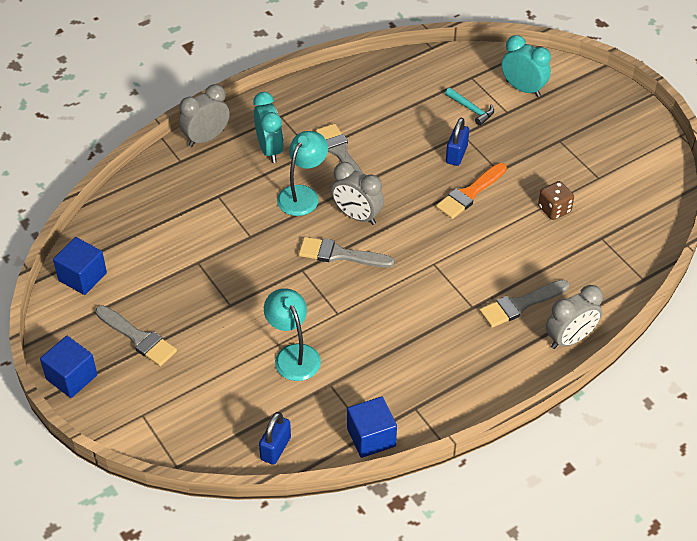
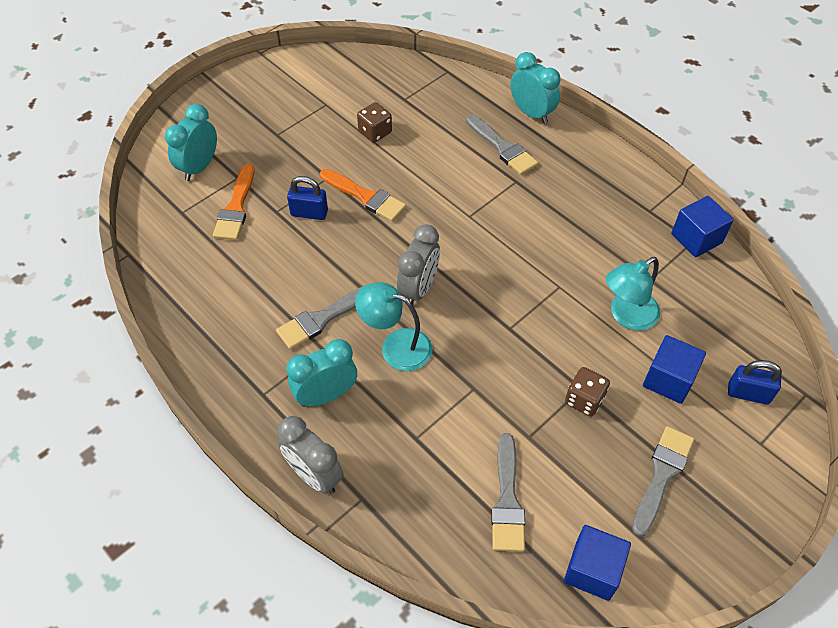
camera: 100 degrees left, 5 degrees up
(71, 377) = (746, 536): blue cube -> blue cube (668, 380)
(219, 304) = (584, 400): none -> brown dice
(275, 448) = (744, 311): blue padlock -> blue padlock (748, 393)
(340, 255) = (479, 296): grey brush -> grey brush (507, 499)
(471, 109) = (236, 207): turquoise hammer -> orange brush
(569, 339) = (531, 113): grey clock -> turquoise clock

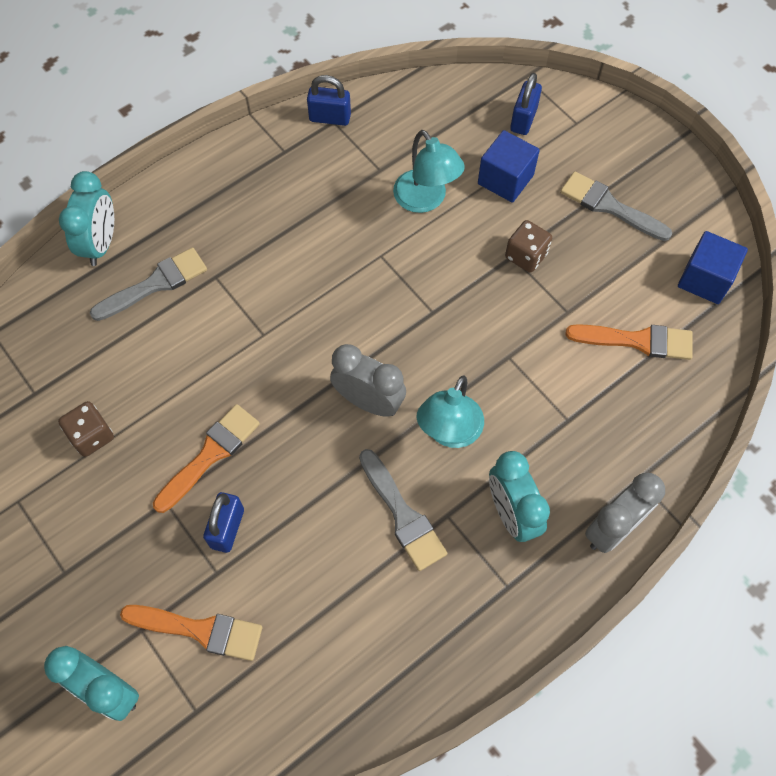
camera: 85 degrees left, 10 degrees up
(507, 499) = (637, 341): grey brush -> orange brush
(531, 113) = (101, 244): turquoise clock -> turquoise clock turned 135 degrees clockwise
(696, 238) = (330, 118): blue cube -> blue padlock

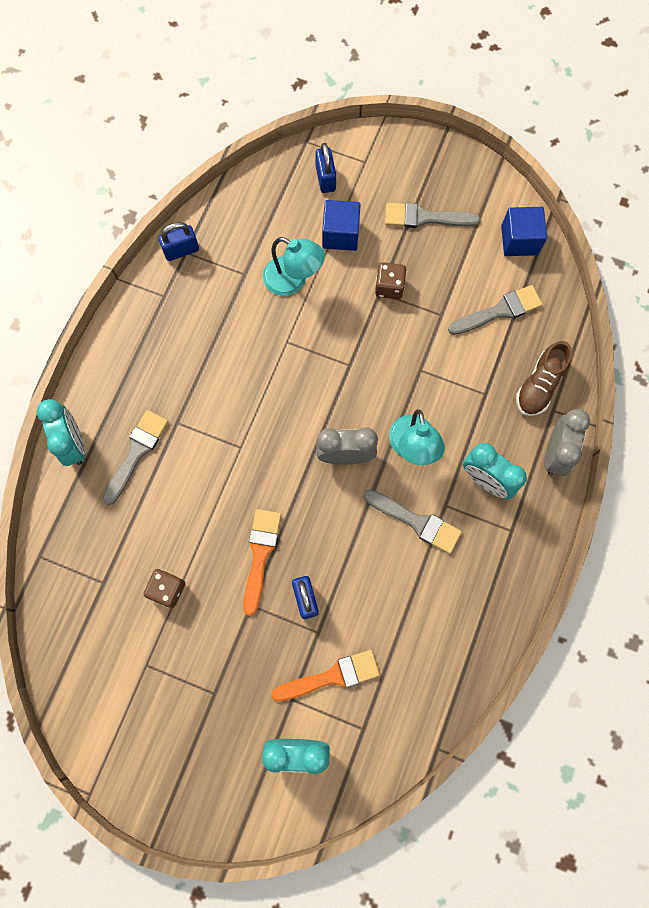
camera: 30 degrees left, 10 degrees up
(637, 341) = (499, 311): orange brush -> grey brush
(637, 443) = (539, 385): none -> brown shoe

